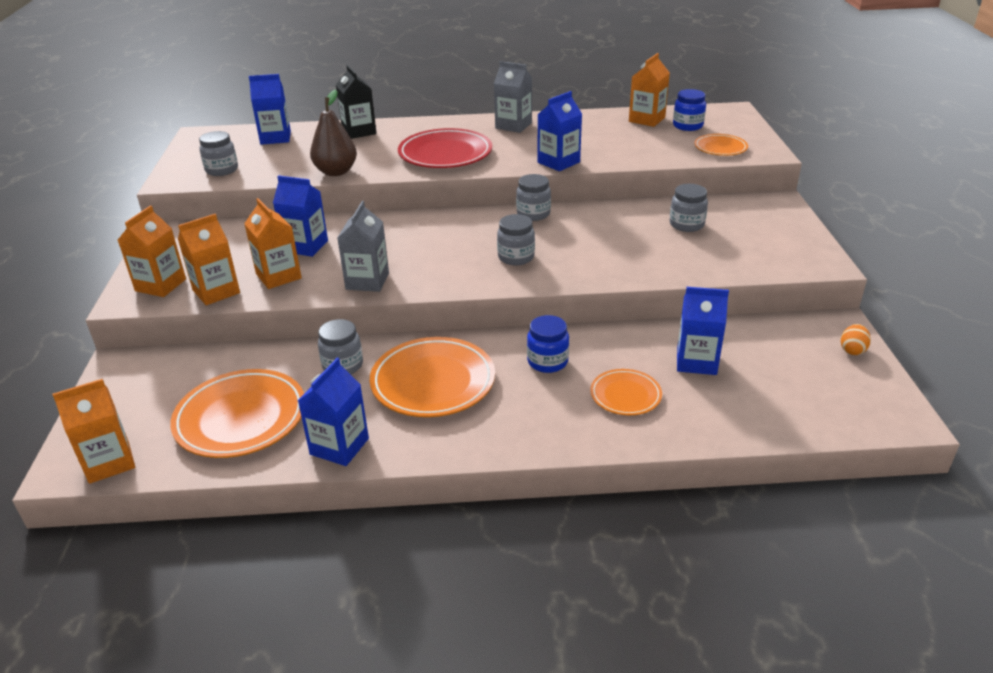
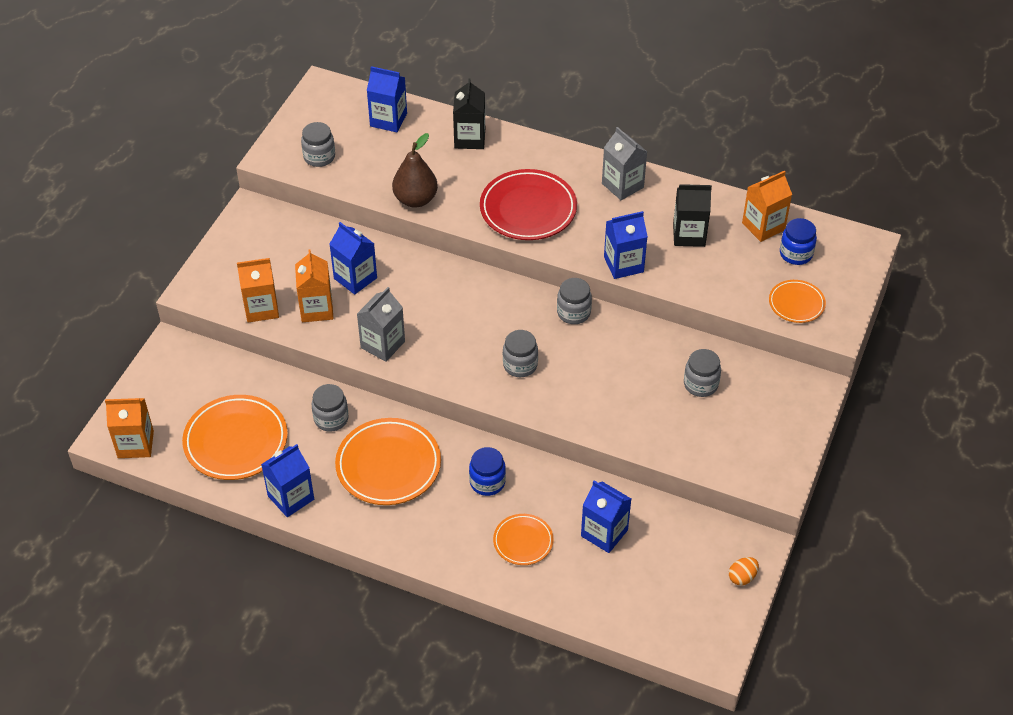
camera: 25 degrees right, 15 degrees up
(160, 285) = (223, 282): orange carton -> none
(594, 136) = (689, 235): none -> black carton

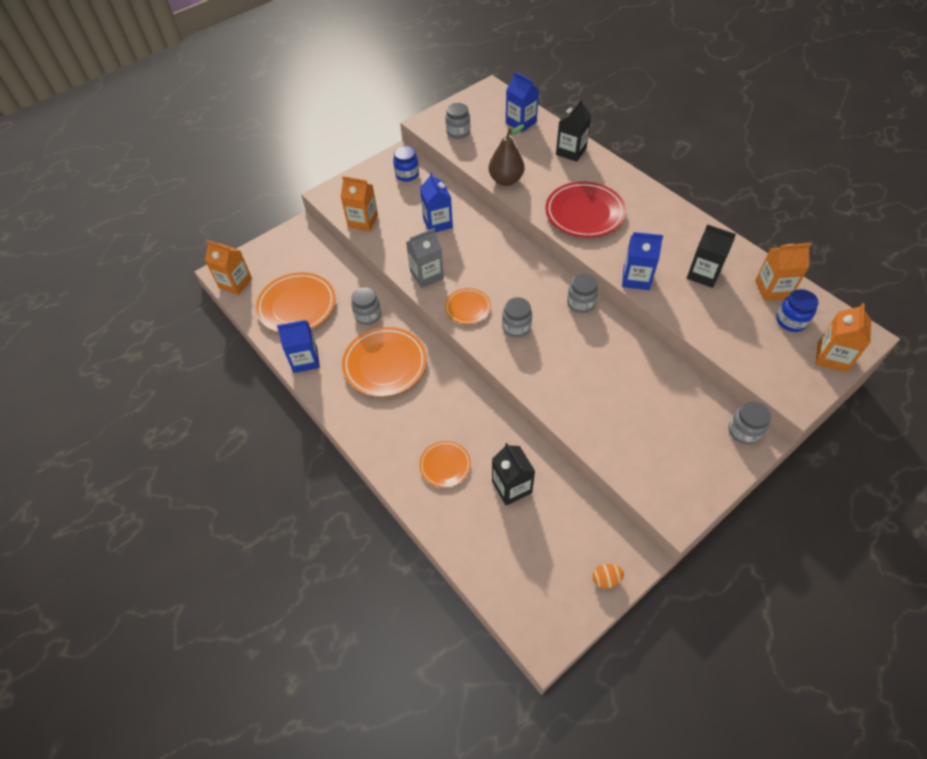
camera: 30 degrees right, 5 degrees up
(316, 309) = (398, 234): orange carton -> orange carton (832, 357)
(487, 482) = (446, 407): blue jar -> blue jar (407, 174)
(604, 533) = (511, 487): blue carton -> black carton
(622, 185) = (669, 220): grey carton -> none
(700, 384) = (653, 398): grey jar -> grey jar (744, 431)
(796, 303) = (770, 362): orange plate -> orange plate (468, 308)

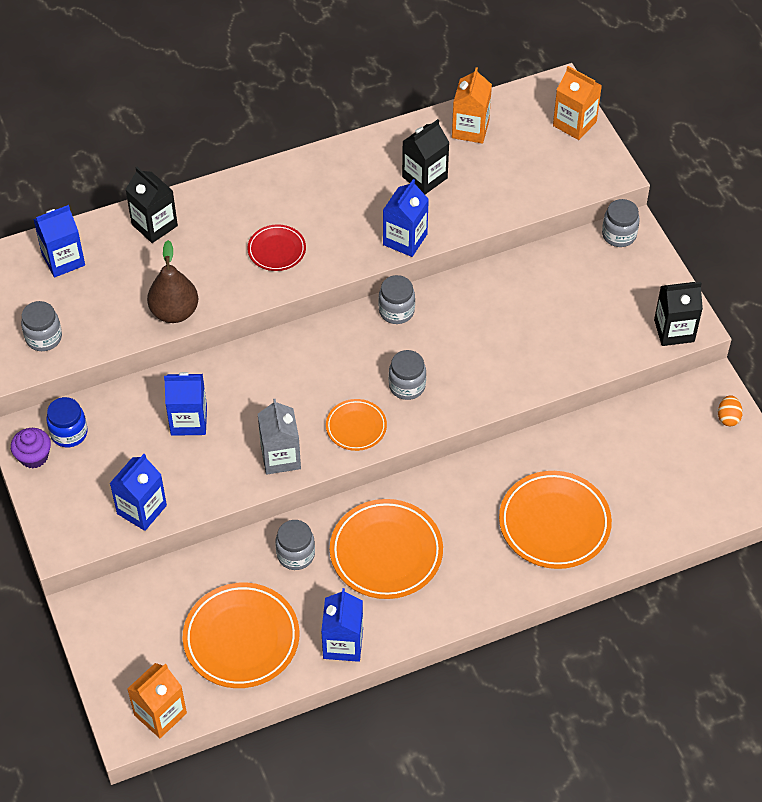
camera: 75 degrees left, 0 degrees up
(363, 221) = (141, 509): orange carton -> blue carton
(385, 165) = (34, 456): none -> purple cupcake
(445, 465) = (554, 523): orange plate -> orange plate, size x1.81
(511, 487) = (602, 466): black carton -> black carton (674, 330)
(584, 213) = (276, 250): red plate -> red plate, size x0.55
(791, 321) = (518, 134): blue jar -> none

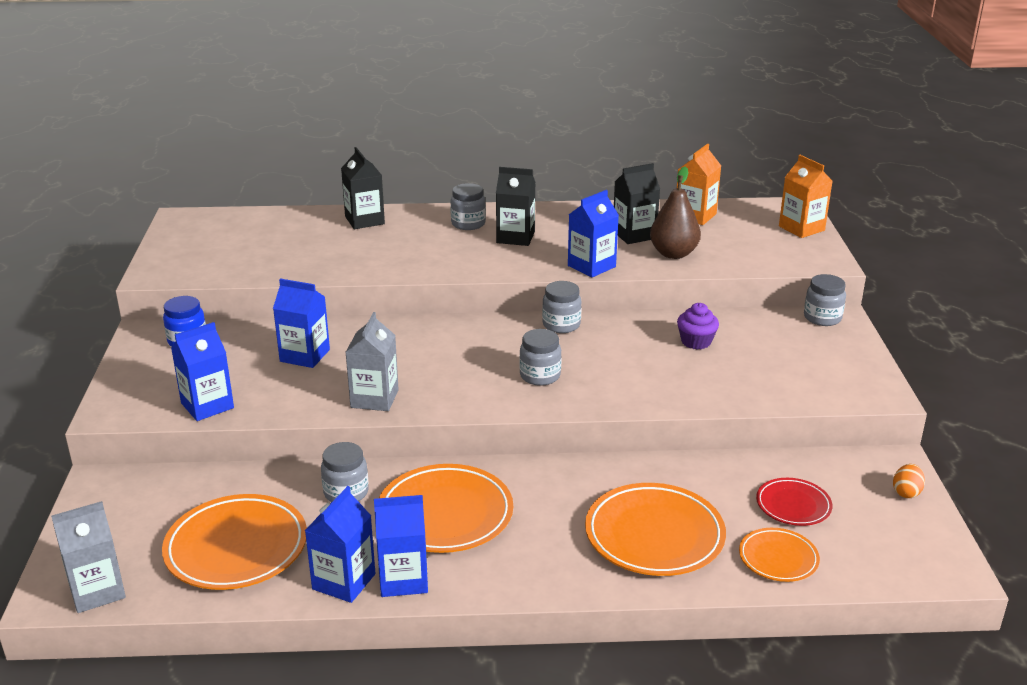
camera: 20 degrees right, 25 degrees down
(34, 456) = (141, 349): purple cupcake -> purple cupcake (696, 342)
(44, 338) = (210, 263): grey jar -> grey jar (468, 224)
(63, 260) = (269, 225): blue carton -> blue carton (403, 579)
(160, 714) = (97, 591): orange carton -> grey carton
(174, 312) = (339, 270): brown pear -> brown pear (673, 254)
(276, 250) = (463, 252): red plate -> red plate (793, 505)
(356, 427) = (467, 393): orange plate -> orange plate (778, 558)
(674, 330) = (859, 394): black carton -> black carton (515, 237)

